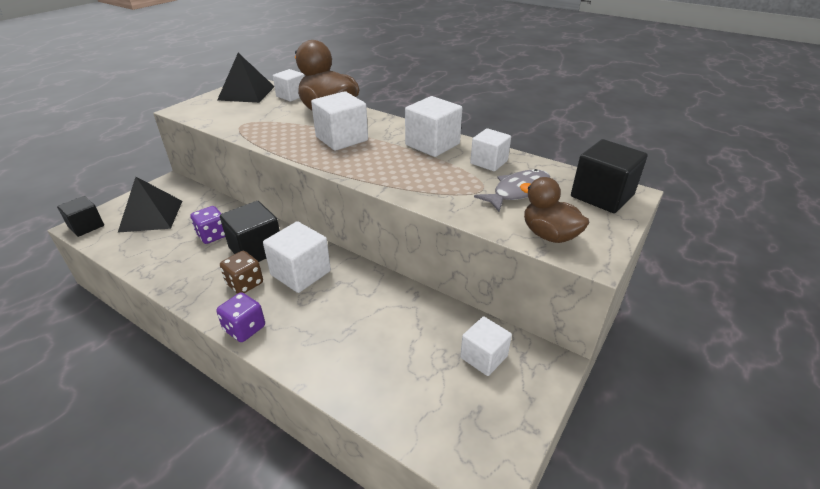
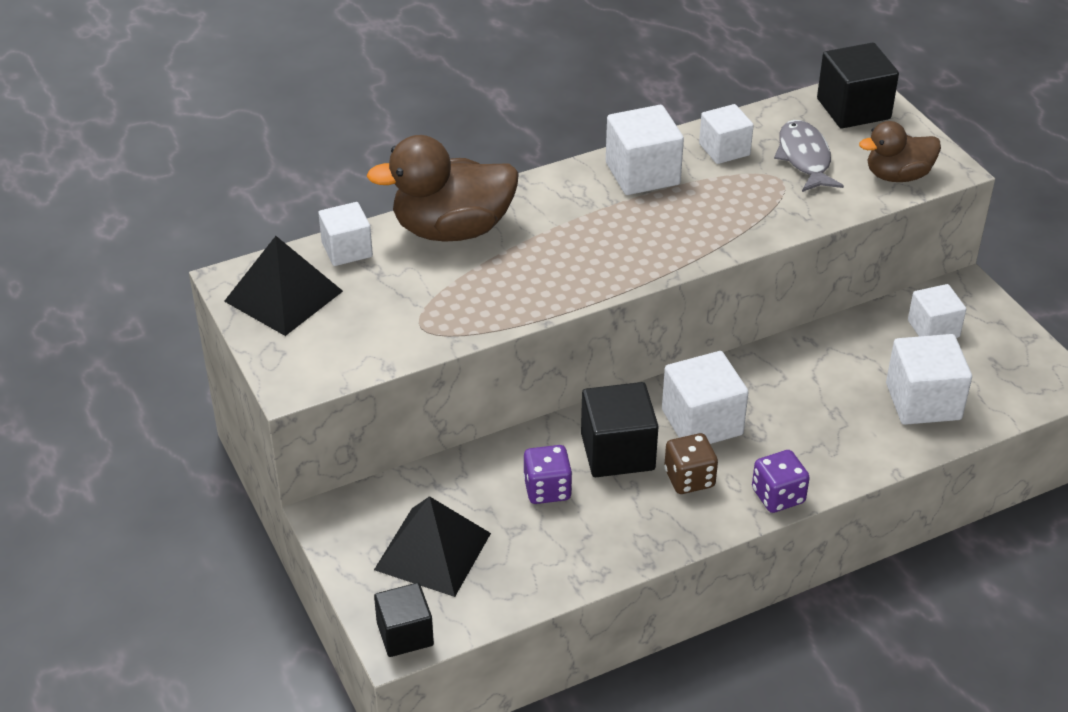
camera: 60 degrees left, 5 degrees up
(341, 139) = (559, 243): white cube -> white cube (923, 401)

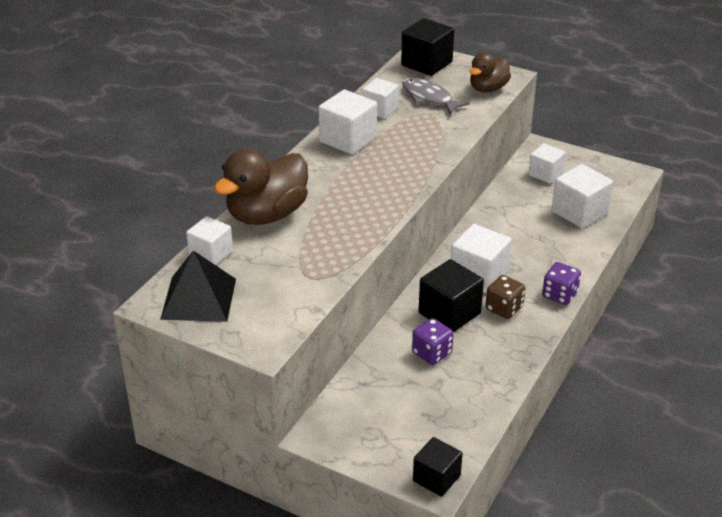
camera: 35 degrees left, 5 degrees down
(433, 551) = (402, 422): black pyramid -> none

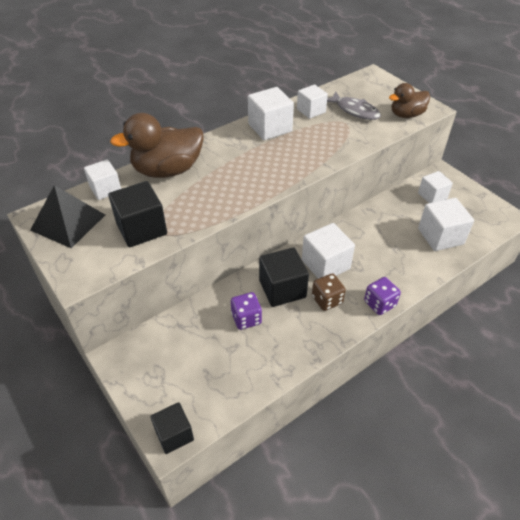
camera: 25 degrees right, 10 degrees up
(426, 64) = (372, 84): black cube -> black cube (141, 228)
(429, 98) = (355, 111): grey fish -> grey fish turned 150 degrees clockwise

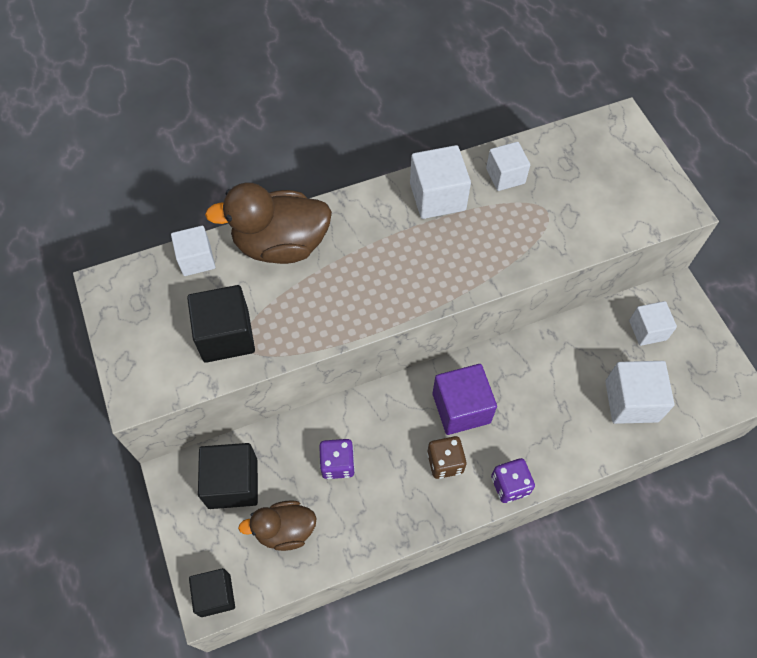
camera: 15 degrees right, 15 degrees up
(68, 222) = (141, 304): black pyramid -> none
(282, 289) = (394, 432): black cube -> black cube (233, 483)
(325, 264) = (461, 408): white cube -> purple cube
(355, 111) = (568, 189): grey fish -> none
(406, 115) = (640, 213): brown duck -> brown duck (285, 530)

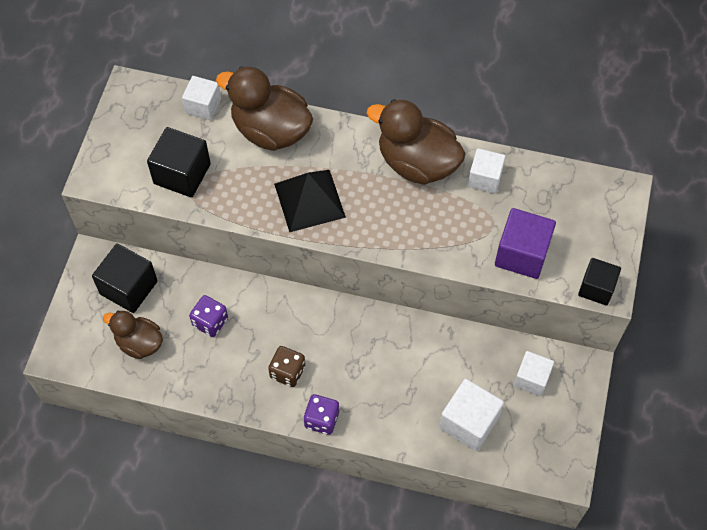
camera: 35 degrees right, 0 degrees up
(215, 595) = (62, 354): black cube -> black cube (596, 288)
(370, 286) = (309, 200): none -> black pyramid
(437, 197) = (417, 163): white cube -> brown duck
(461, 408) = (332, 341): purple cube -> purple cube (522, 254)

